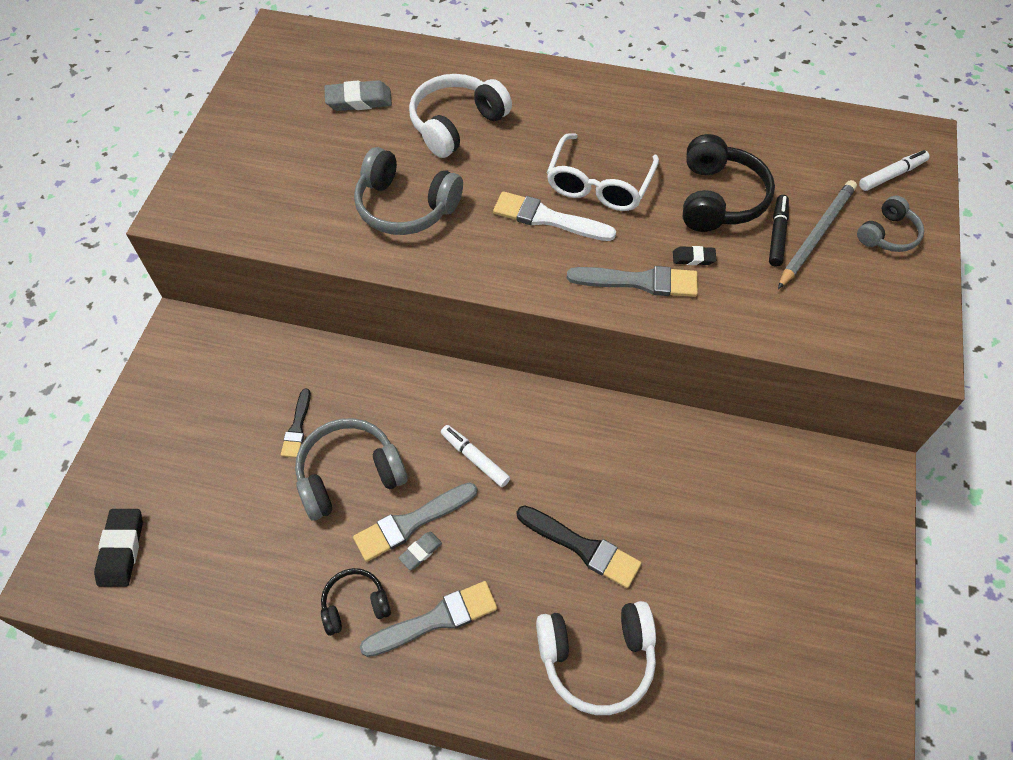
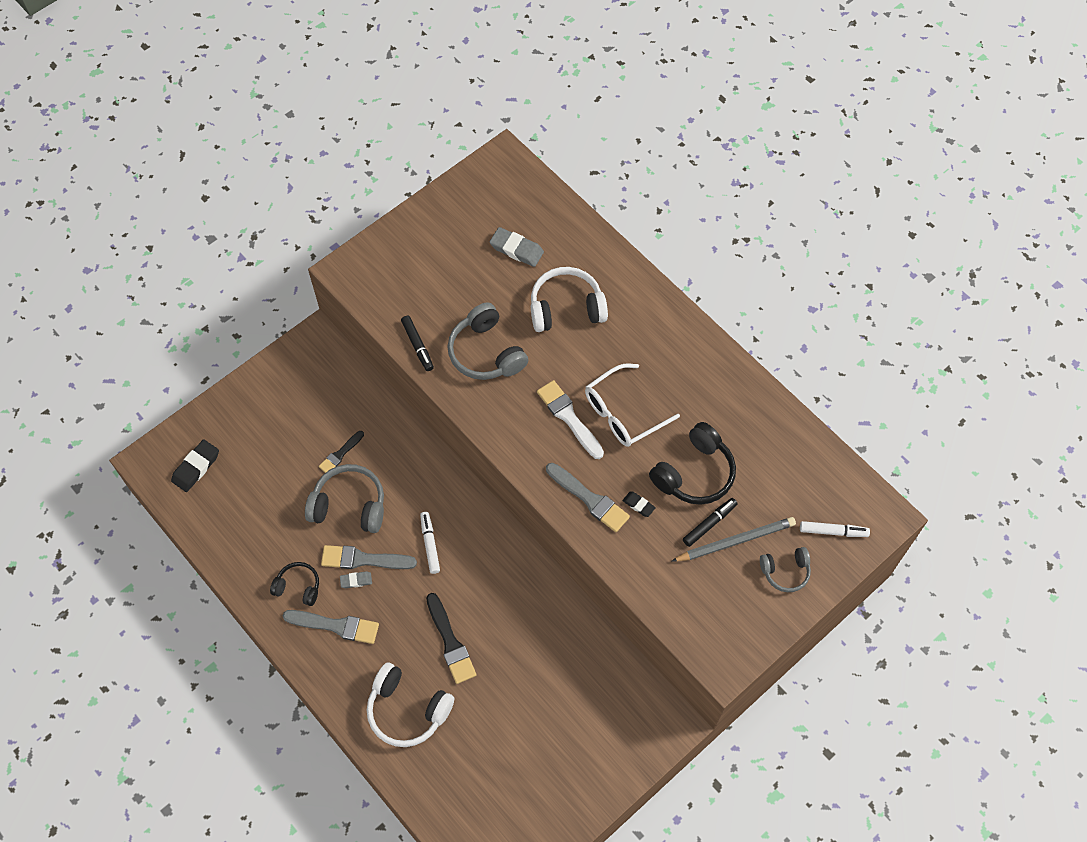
camera: 35 degrees right, 5 degrees up
(321, 240) = (417, 346): none -> black marker

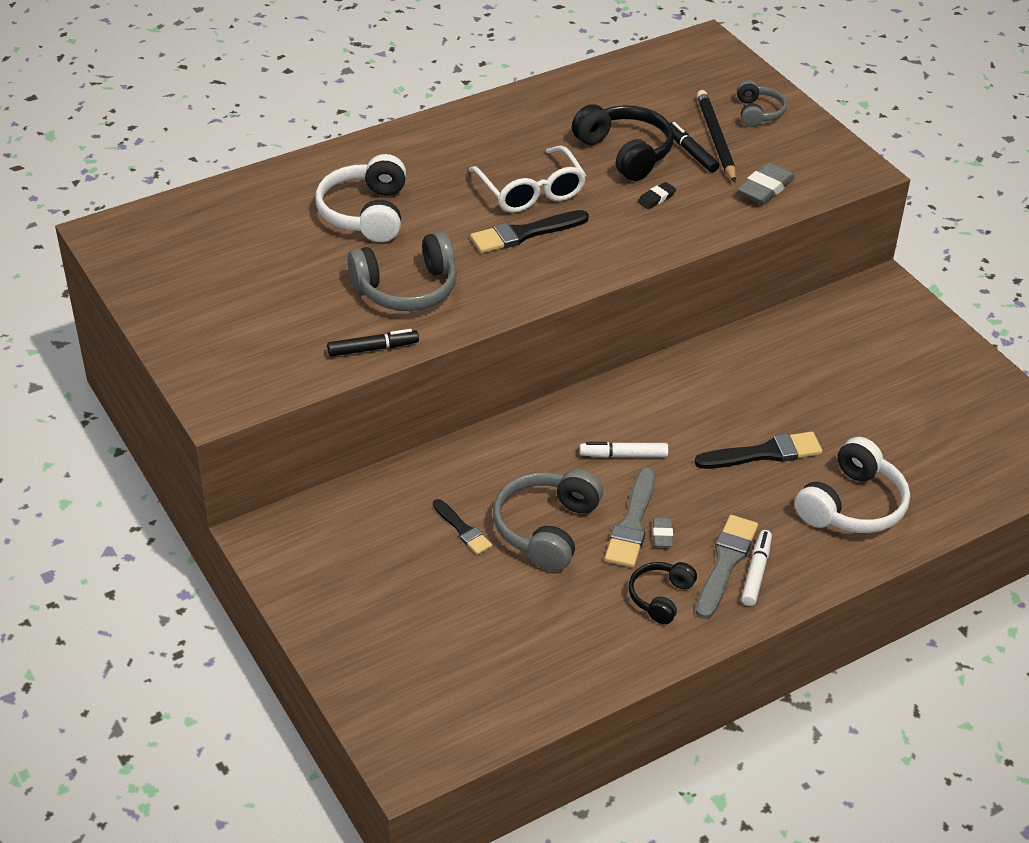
camera: 80 degrees left, 20 degrees down
(196, 467) = (437, 701): black eraser -> none
(516, 249) = (258, 242): grey eraser -> grey eraser (765, 188)
(569, 417) = (524, 233): white brush -> black brush
(589, 499) = (640, 233): grey brush -> none
(735, 541) = (715, 139): grey pencil -> black pencil
(833, 531) = (716, 75): white marker -> white marker (756, 572)

